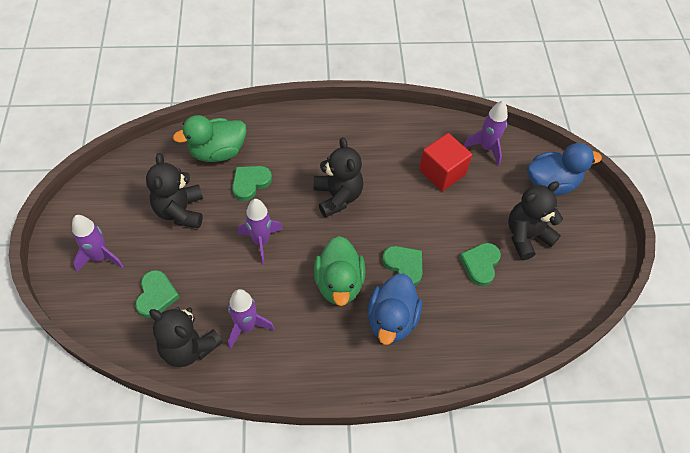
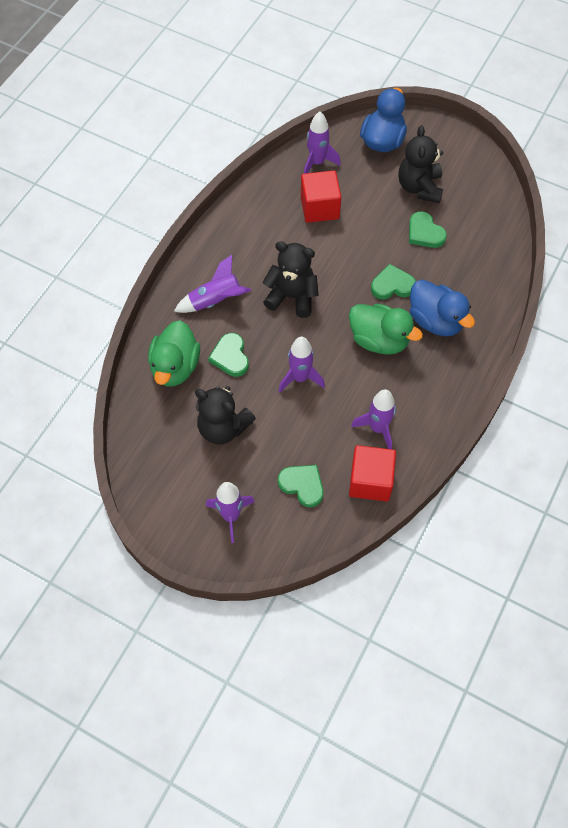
camera: 55 degrees left, 5 degrees up
(189, 347) = (370, 481): black teddy bear -> red cube
(296, 147) = (215, 301): none -> purple rocket

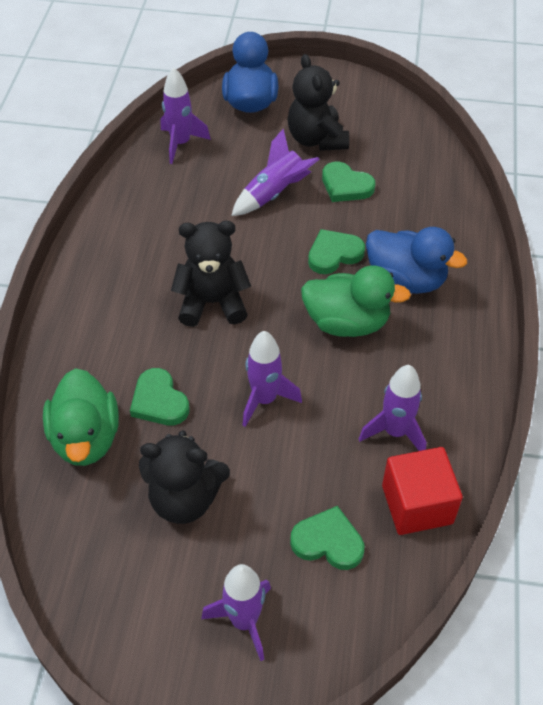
camera: 20 degrees left, 10 degrees down
(215, 301) = (111, 336): purple rocket -> purple rocket (274, 193)
(320, 208) = (205, 191): red cube -> none

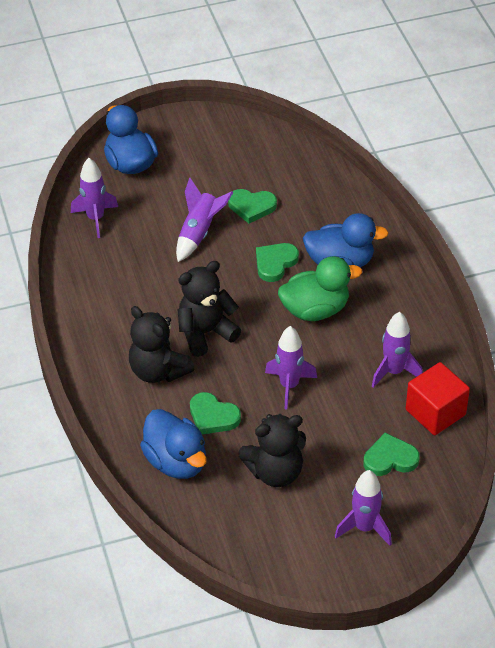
camera: 25 degrees left, 5 degrees down
(86, 438) = (176, 461): green duck -> blue duck
(316, 139) = (205, 177): black teddy bear -> black teddy bear (158, 371)

